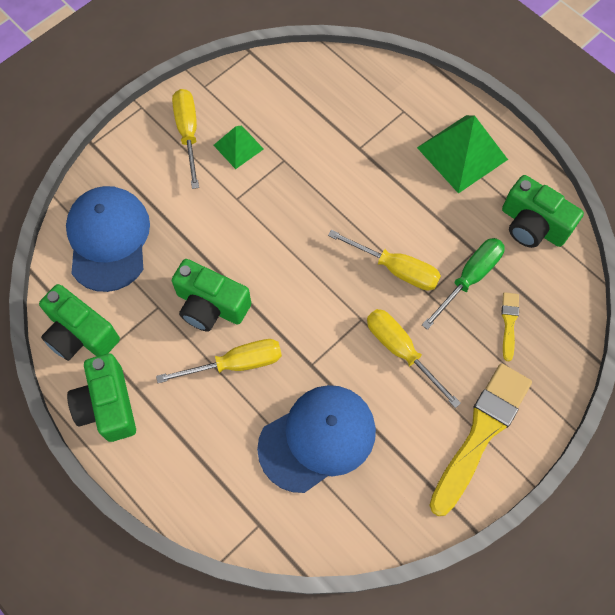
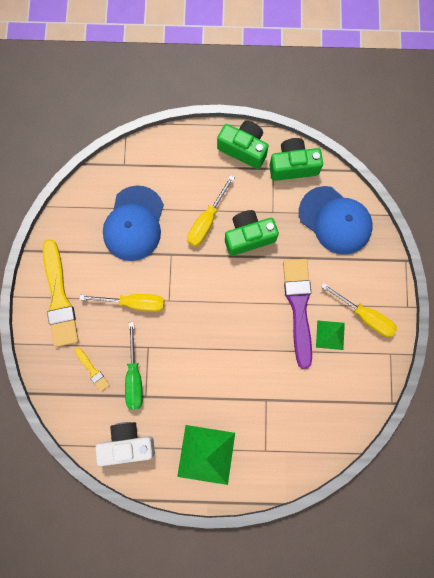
camera: 135 degrees right, 10 degrees up
(239, 195) = (298, 307): none -> purple brush
(396, 269) = (177, 345): yellow screwdriver -> none
(532, 225) = (127, 444): green camera -> white camera

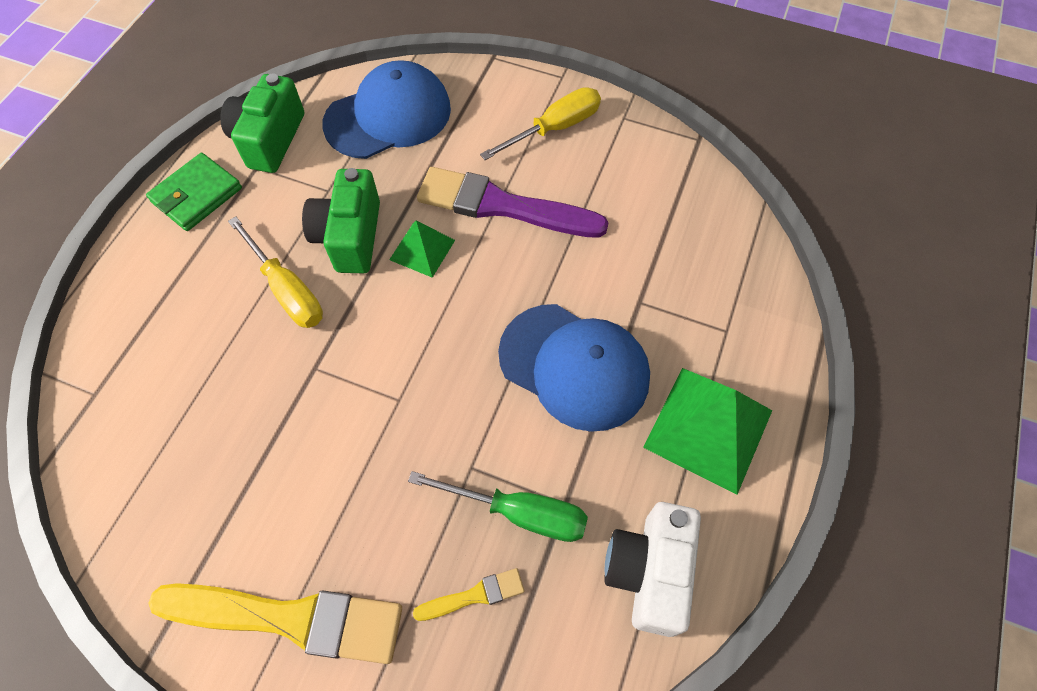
camera: 70 degrees left, 15 degrees down
(134, 223) = (220, 413): blue cap -> blue cap (574, 366)
(134, 303) = (373, 465): yellow screwdriver -> none
(243, 149) = (197, 195): green camera -> green wallet
(330, 335) = (565, 180): green pyramid -> green pyramid (422, 249)

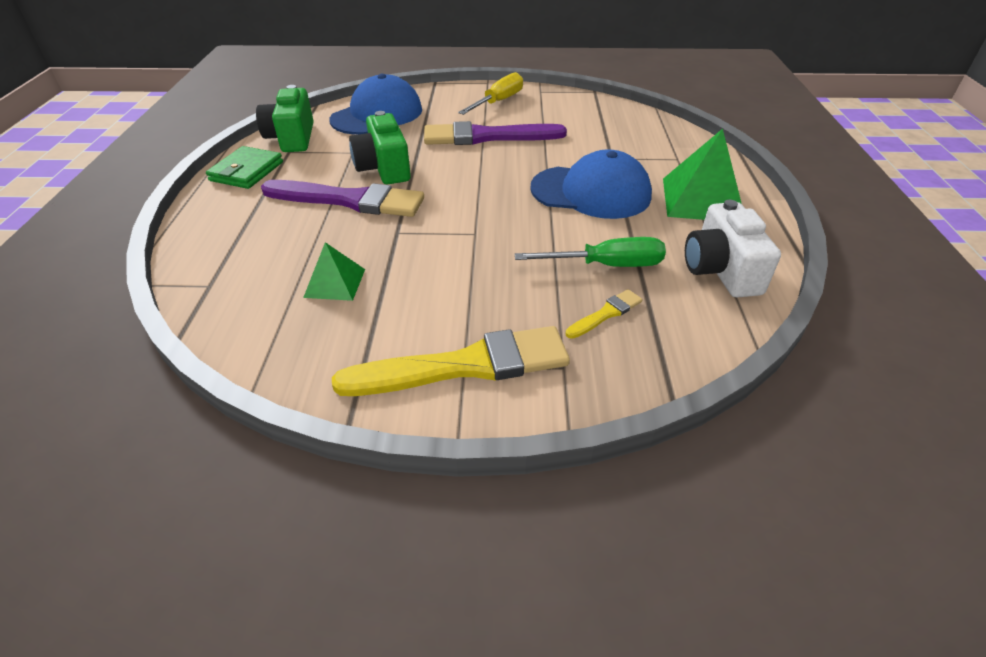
camera: 20 degrees left, 20 degrees down
(287, 290) = (350, 200): yellow screwdriver -> purple brush
(422, 249) = (443, 164): green pyramid -> green pyramid (334, 283)

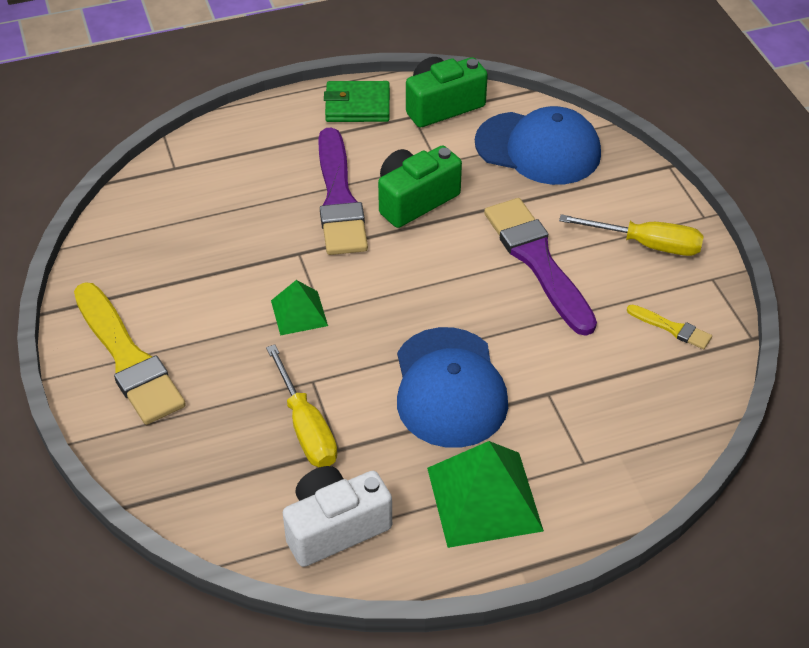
camera: 70 degrees right, 5 degrees up
(334, 283) = (205, 240): green pyramid -> green pyramid (299, 313)
(606, 265) = (306, 427): green screwdriver -> yellow screwdriver
(606, 314) = (227, 440): yellow brush -> yellow brush (672, 328)

